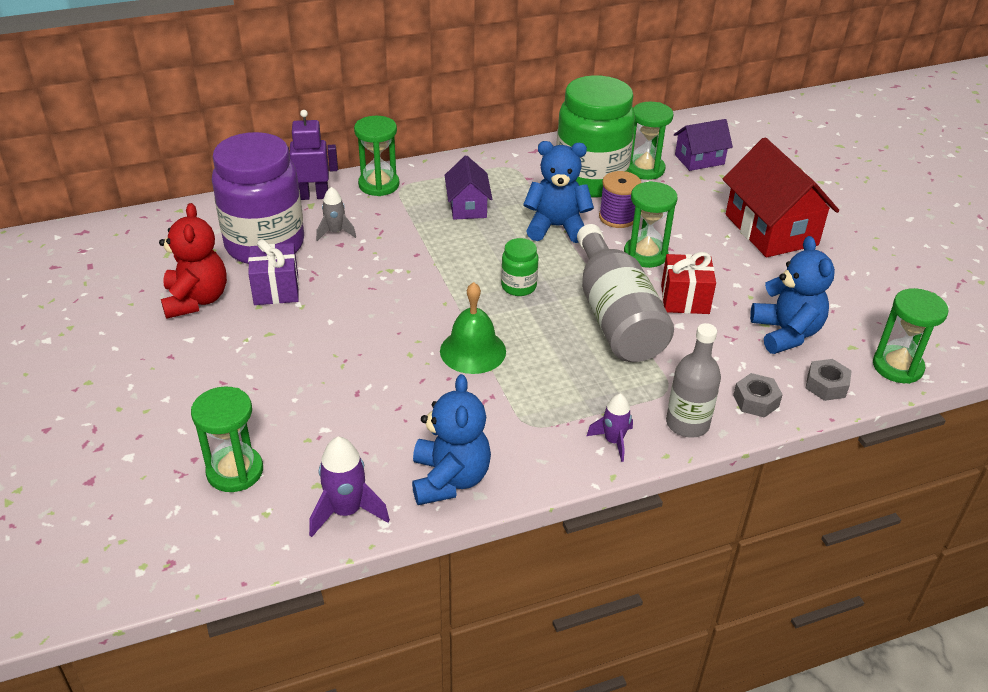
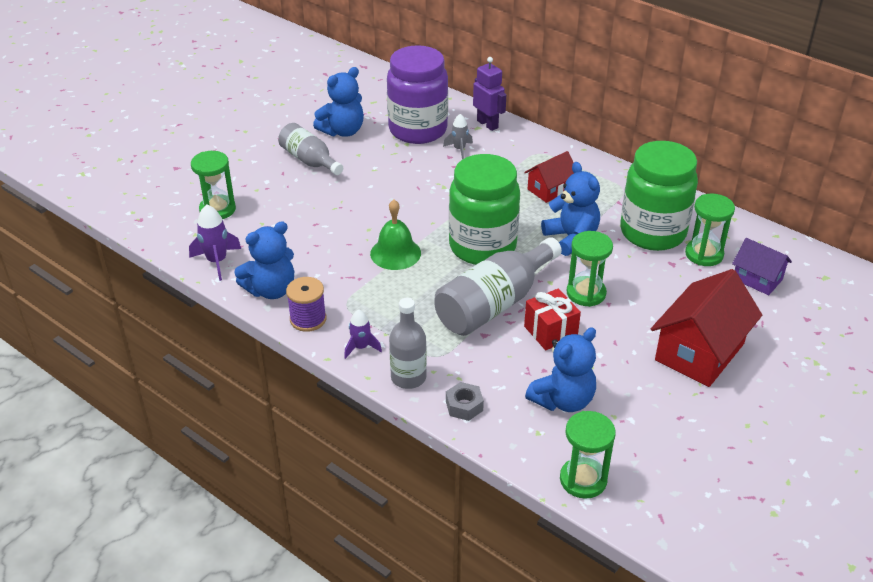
camera: 60 degrees right, 0 degrees up
(196, 300) = (342, 131): red teddy bear -> blue teddy bear
(224, 349) = (309, 160): none -> grey bottle
(276, 289) = (380, 153): purple gift -> none
(379, 185) = (530, 143): green hourglass -> none
(467, 206) = (550, 189): purple house -> red house
(518, 286) = (482, 247): green jar -> green jar, size x2.32
(617, 217) = (619, 263): purple spool -> purple spool (308, 319)
(826, 385) = (518, 441): grey nut -> none

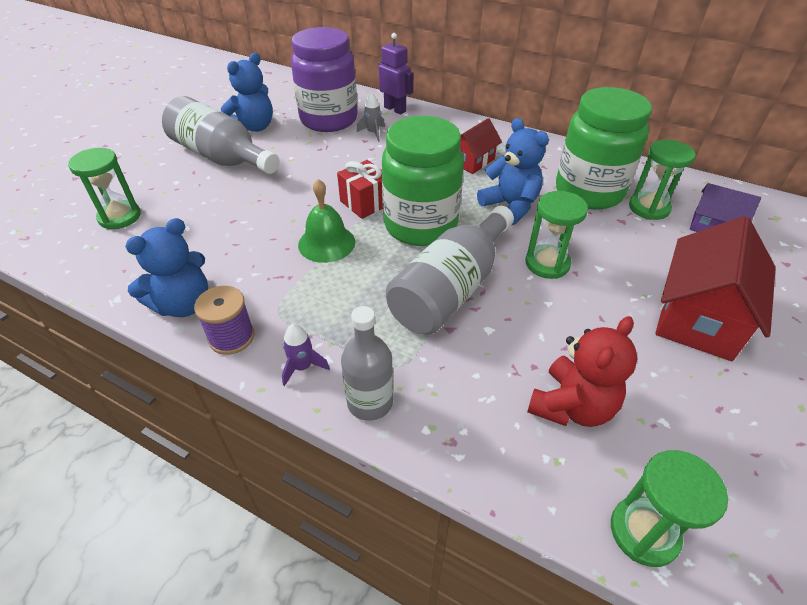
camera: 10 degrees left, 5 degrees up
(217, 261) = (116, 277): purple rocket -> none
(309, 160) = (221, 157): grey bottle -> grey bottle, size x1.58
(464, 406) = (451, 434): grey nut -> none
(550, 332) = (524, 315): red gift -> red gift (365, 203)
(563, 400) = (571, 406): blue teddy bear -> red teddy bear

